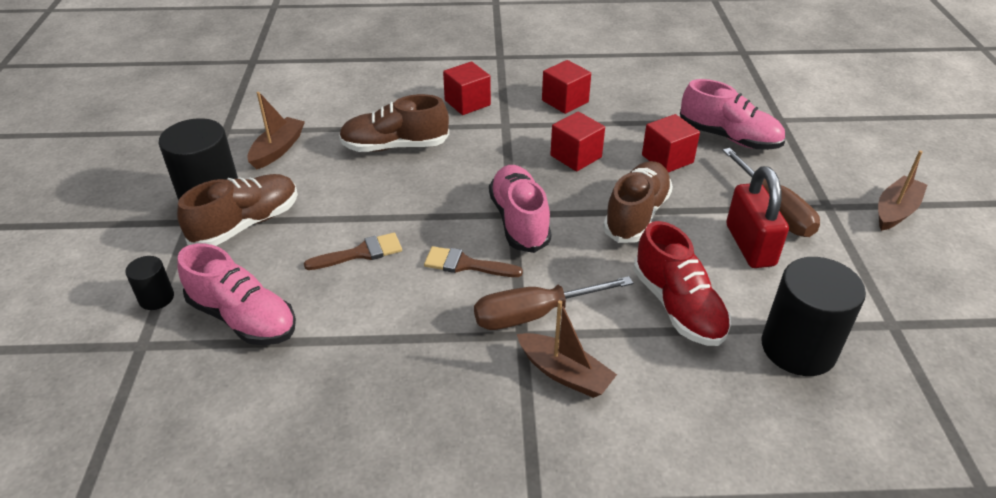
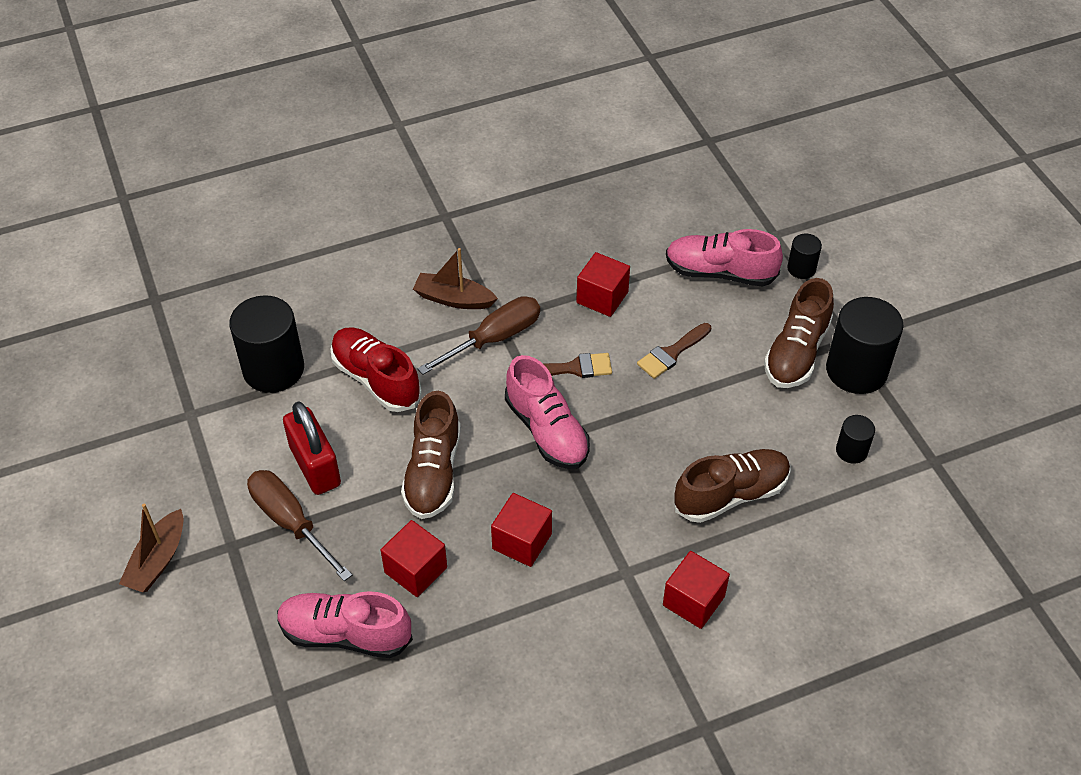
camera: 160 degrees right, 10 degrees up
(277, 149) = (851, 450): brown boat -> black cylinder
(565, 101) = (571, 645): red cube -> red cube (602, 297)

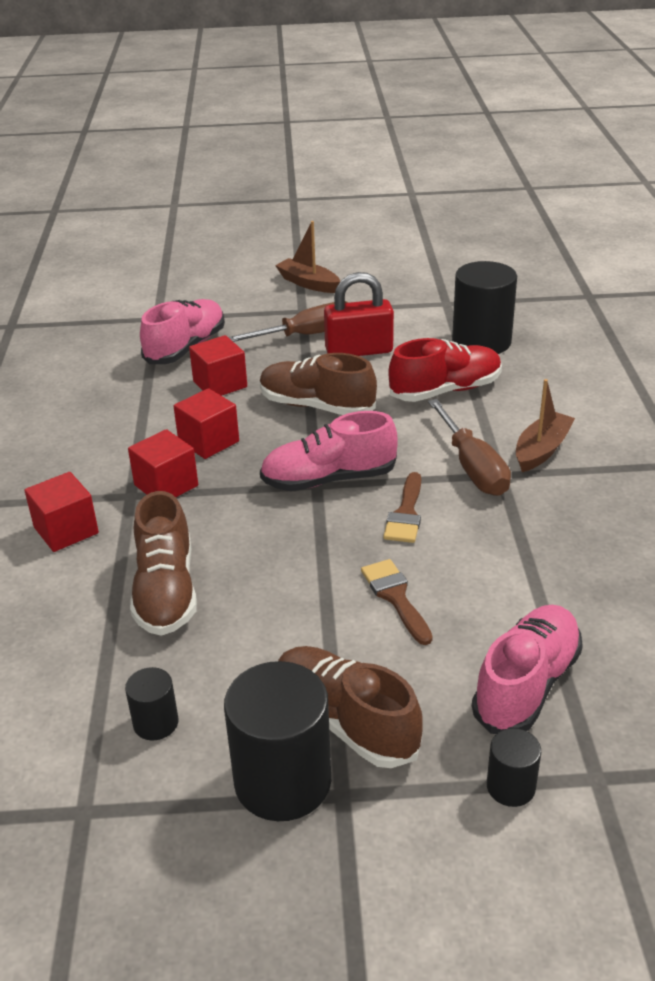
camera: 110 degrees right, 15 degrees down
(602, 297) = (511, 559): red cube -> red cube (166, 485)

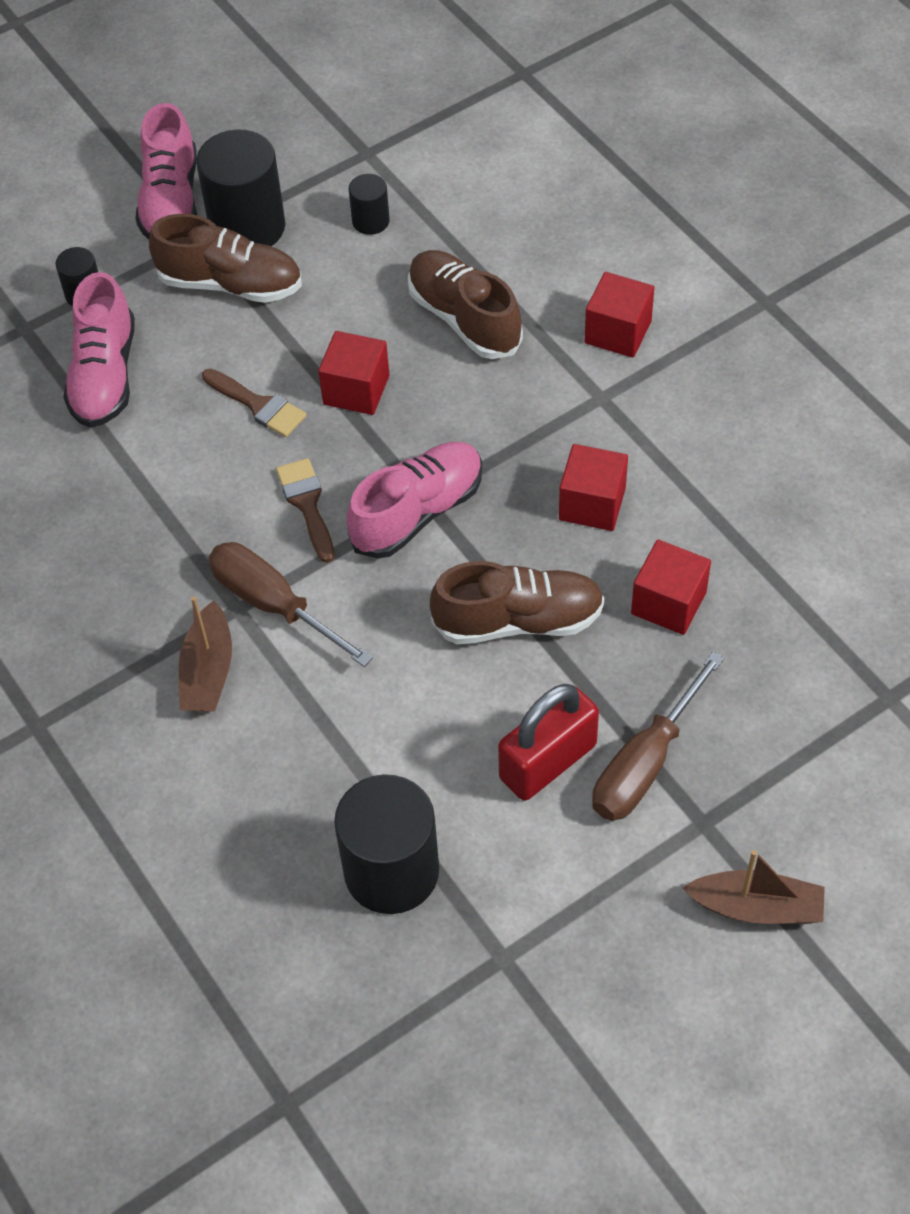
camera: 150 degrees right, 20 degrees up
(166, 485) = (578, 425): red cube -> red cube (356, 390)
(186, 347) = (782, 652): pink shoe -> pink shoe (171, 201)
(445, 390) = (379, 729): red shoe -> none

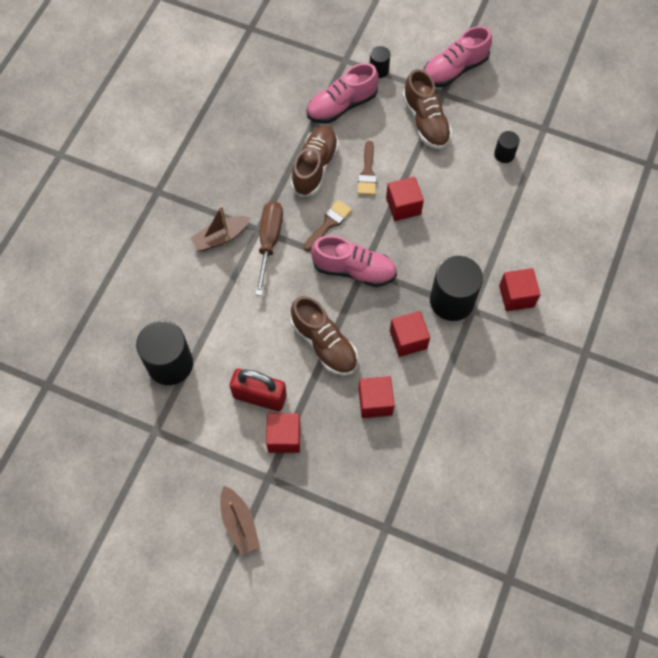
camera: 55 degrees right, 10 degrees up
(247, 227) = (463, 108): black cylinder -> black cylinder (452, 301)
(464, 319) = (476, 226): brown shoe -> brown shoe (315, 167)
(645, 763) = (284, 437): brown screwdriver -> red cube

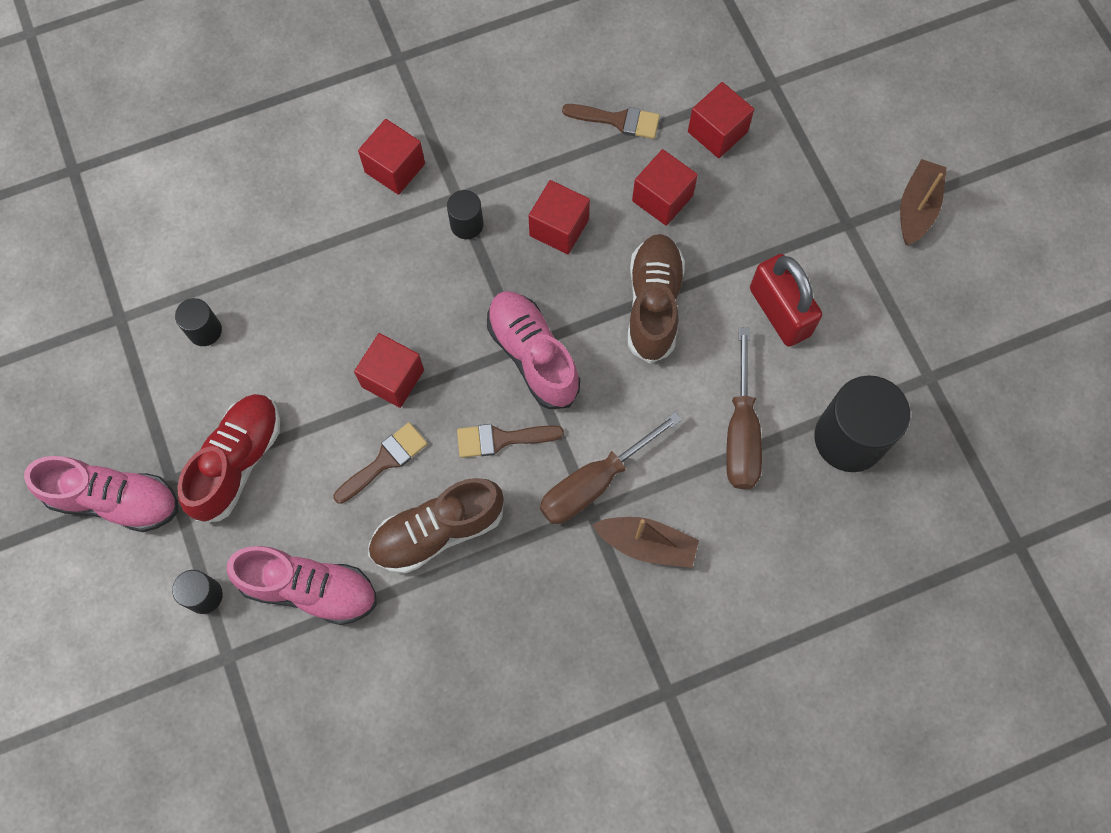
camera: 135 degrees left, 5 degrees up
(224, 321) = (741, 431): none -> brown screwdriver
(284, 437) = (793, 248): red cube -> red cube (717, 132)
(425, 121) = (237, 462): brown shoe -> red shoe
(441, 424) = (618, 120): none -> brown brush
(452, 301) = (467, 224): black cylinder -> black cylinder, size x0.49

